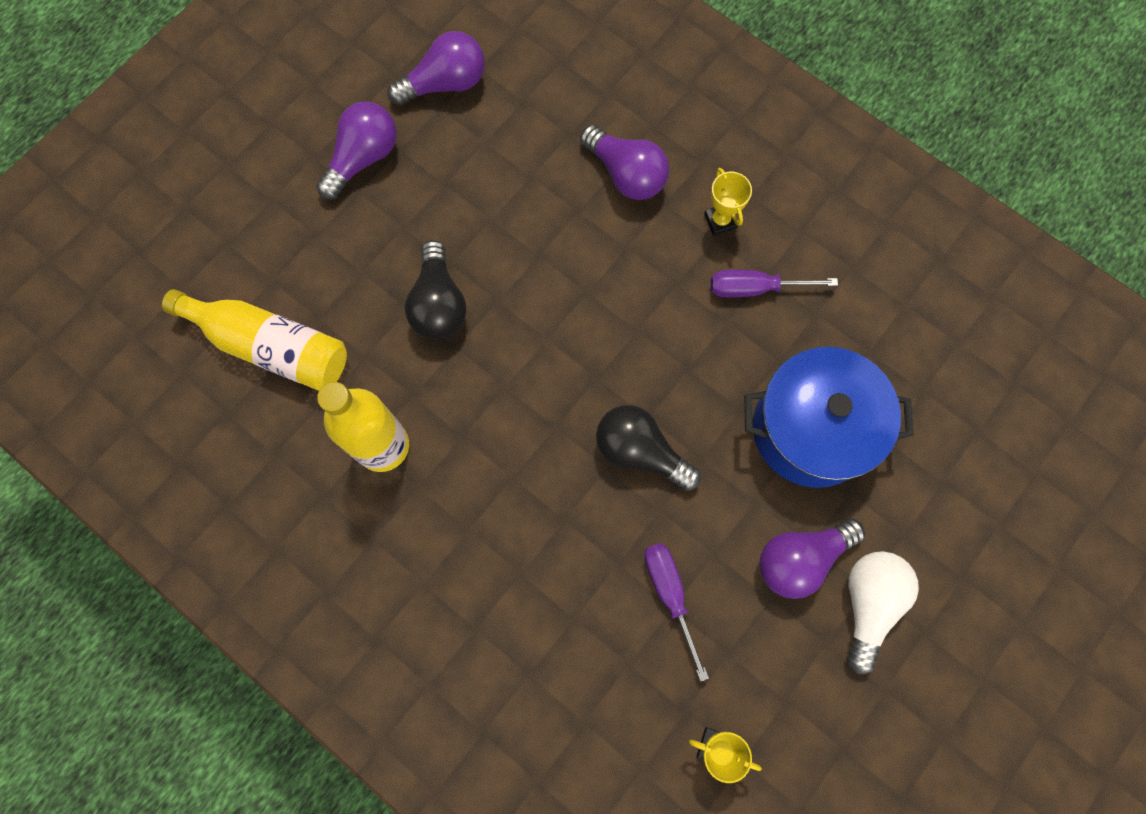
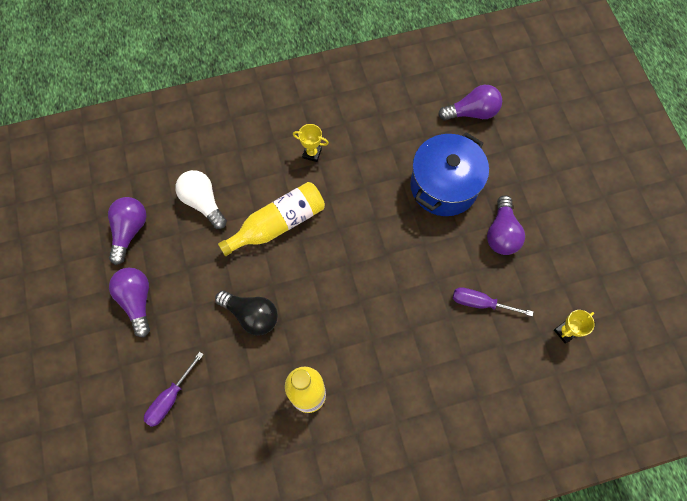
camera: 55 degrees left, 5 degrees down
(271, 346) = (207, 421): yellow bottle -> yellow bottle (278, 224)
(626, 174) = (253, 178): purple light bulb -> purple light bulb (472, 112)
(640, 452) = (401, 269): black light bulb -> none
(755, 288) = (357, 162): purple screwdriver -> purple screwdriver (170, 398)
(868, 604) = (541, 219): white light bulb -> white light bulb (203, 202)

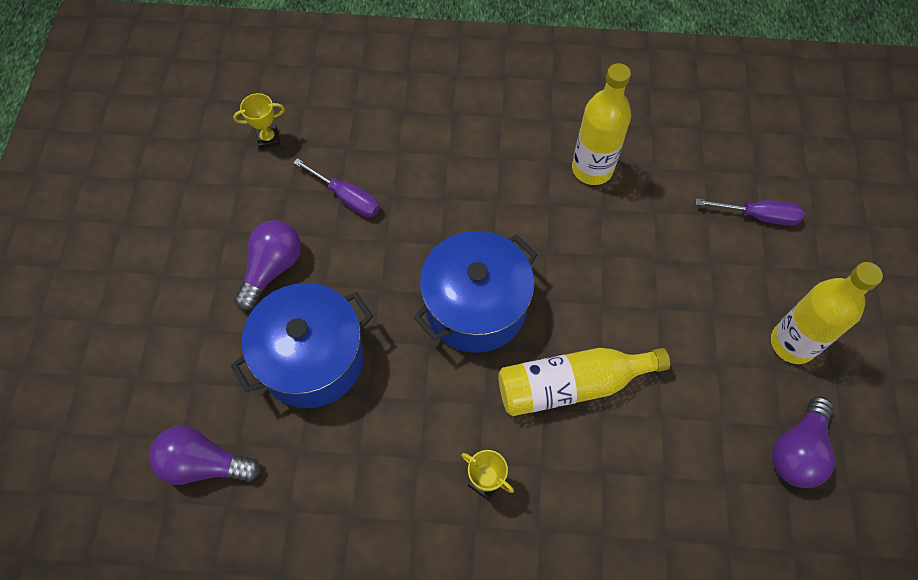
camera: 160 degrees left, 5 degrees down
(137, 301) = (792, 343): purple light bulb -> yellow bottle
(170, 398) = (758, 216): purple screwdriver -> purple screwdriver turned 45 degrees clockwise
(203, 202) = (677, 458): white light bulb -> none
(251, 315) = (639, 275): black light bulb -> none
(356, 253) = (475, 307): none -> blue pot

